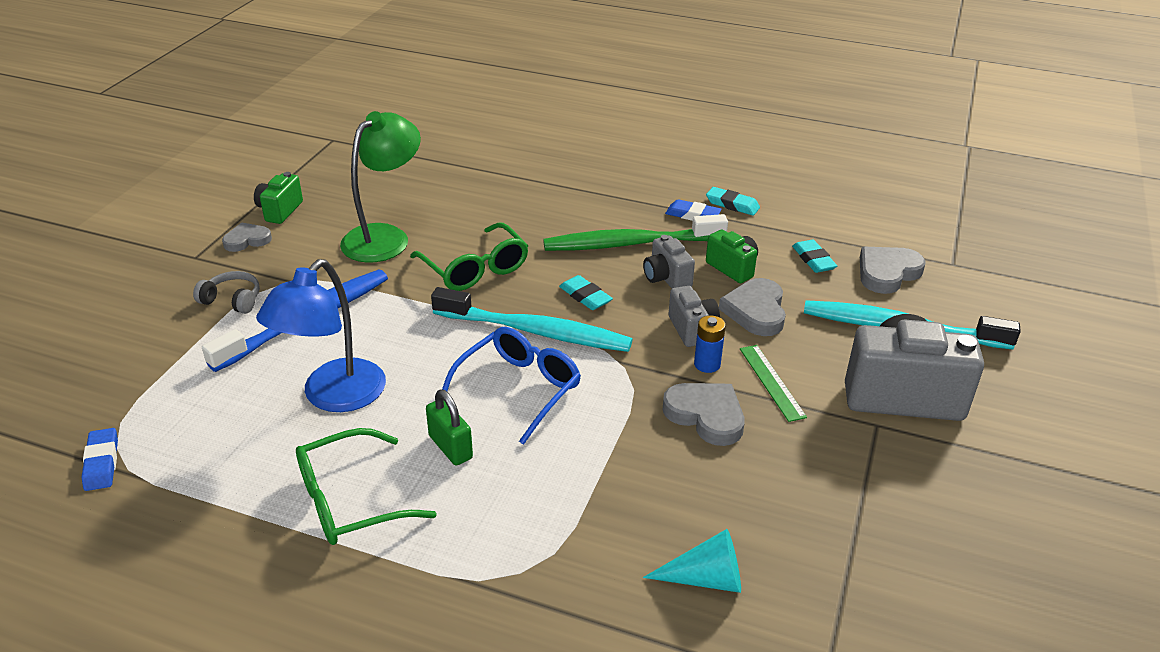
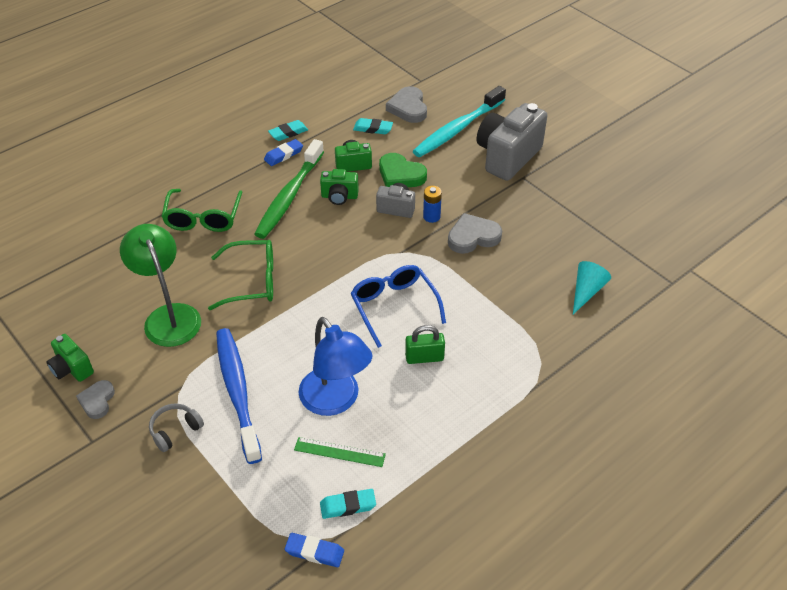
camera: 60 degrees left, 10 degrees up
(351, 500) = (440, 420): green glasses -> green glasses (203, 218)
(536, 331) = (344, 277): turquoise toothbrush -> none
(585, 296) = (327, 240): turquoise eraser -> turquoise eraser (348, 506)
(666, 278) = (339, 196): grey camera -> green camera
(756, 311) = (400, 175): grey heart -> green heart
(772, 382) = (464, 198): green ruler -> green ruler (339, 452)

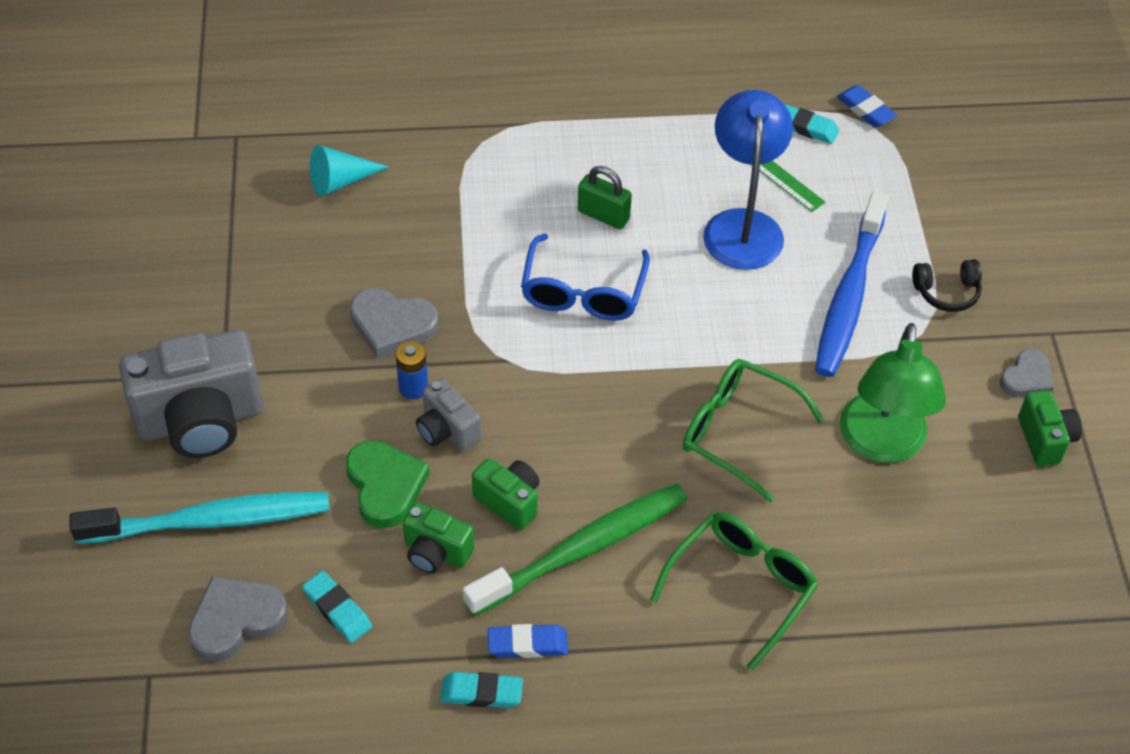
camera: 145 degrees left, 5 degrees up
(175, 430) = (946, 292): grey headphones -> black headphones
(408, 108) = (236, 620): grey heart -> grey heart turned 150 degrees counterclockwise

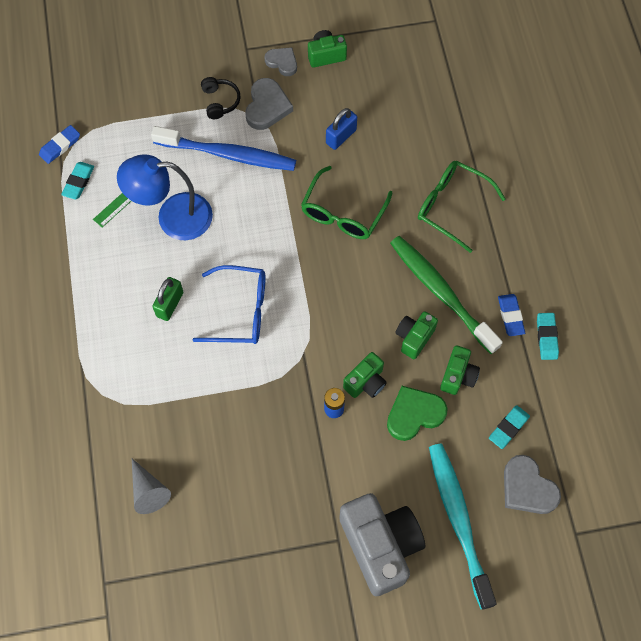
camera: 95 degrees left, 15 degrees up
(341, 181) = (148, 491): turquoise cone -> grey cone
(392, 325) = (282, 431): grey heart -> grey heart (267, 107)
(447, 431) = (366, 382): grey camera -> green camera
(881, 444) = (341, 136): green lamp -> blue padlock

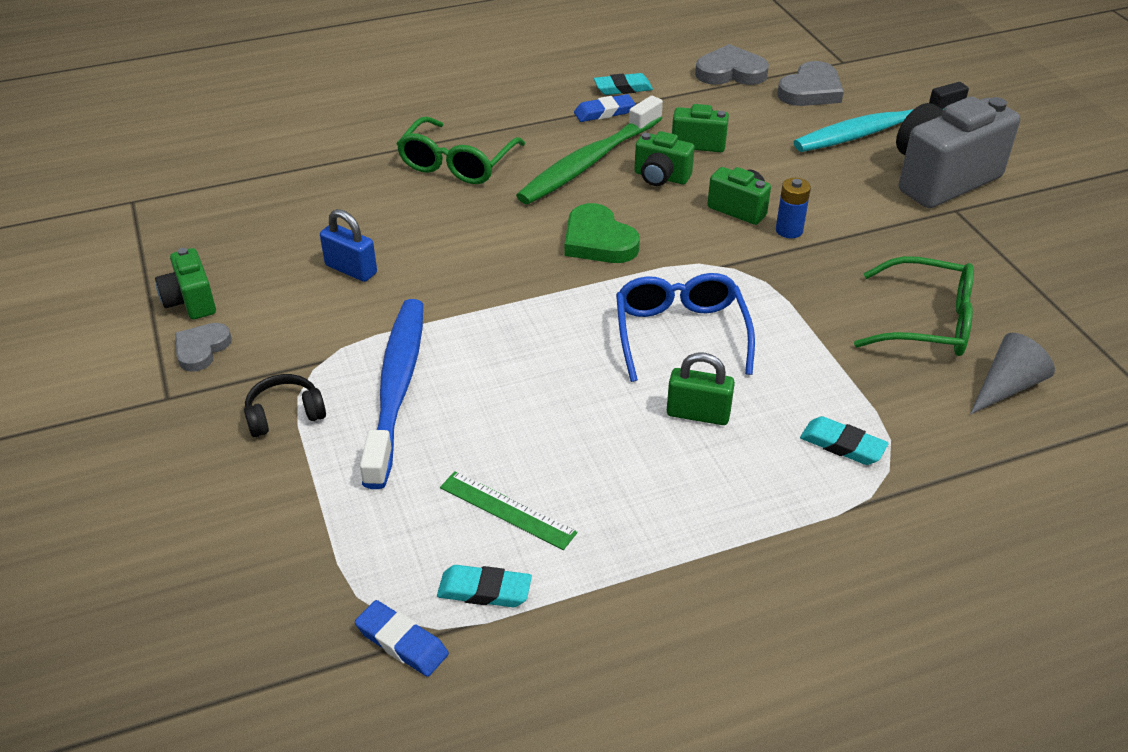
camera: 100 degrees left, 25 degrees down
(173, 217) = (534, 438): blue lamp -> none
(267, 107) = (295, 355): grey heart -> grey heart (730, 72)
(343, 212) = (485, 253): green glasses -> green glasses (926, 322)
(414, 414) = (764, 169): green heart -> green heart (598, 241)
(508, 428) = (747, 106): turquoise eraser -> turquoise eraser (842, 445)

